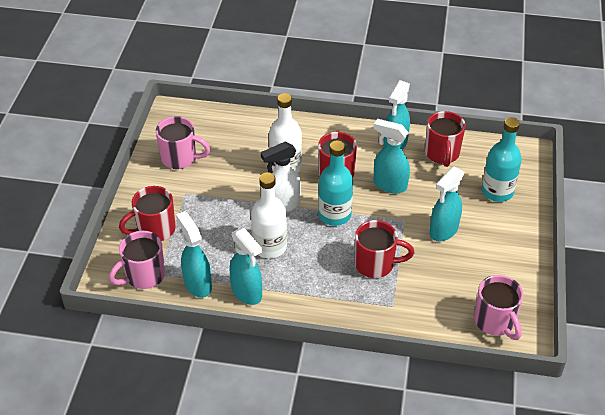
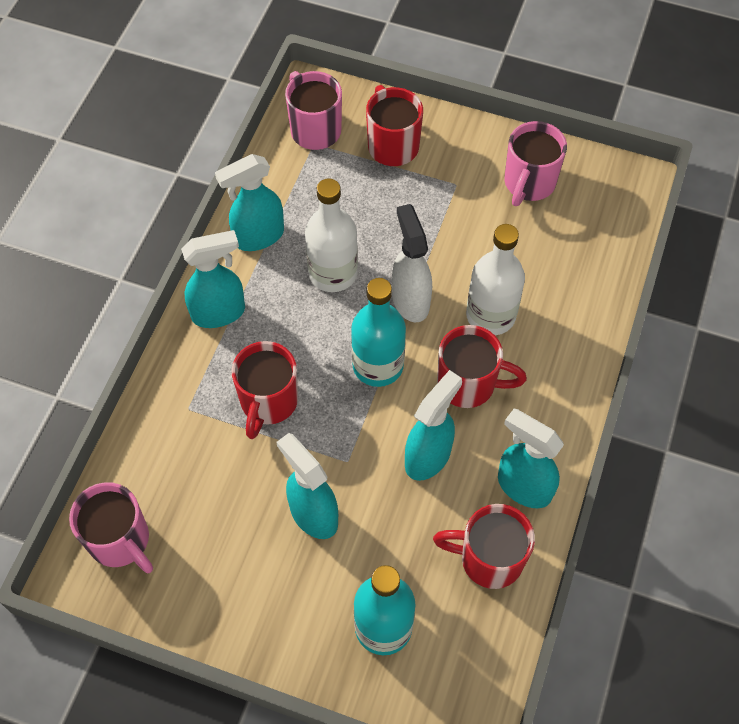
camera: 100 degrees right, 15 degrees up
(197, 284) = (287, 184): turquoise spray bottle -> turquoise spray bottle (219, 313)
(495, 322) = (120, 541): pink mug -> pink mug turned 120 degrees counterclockwise

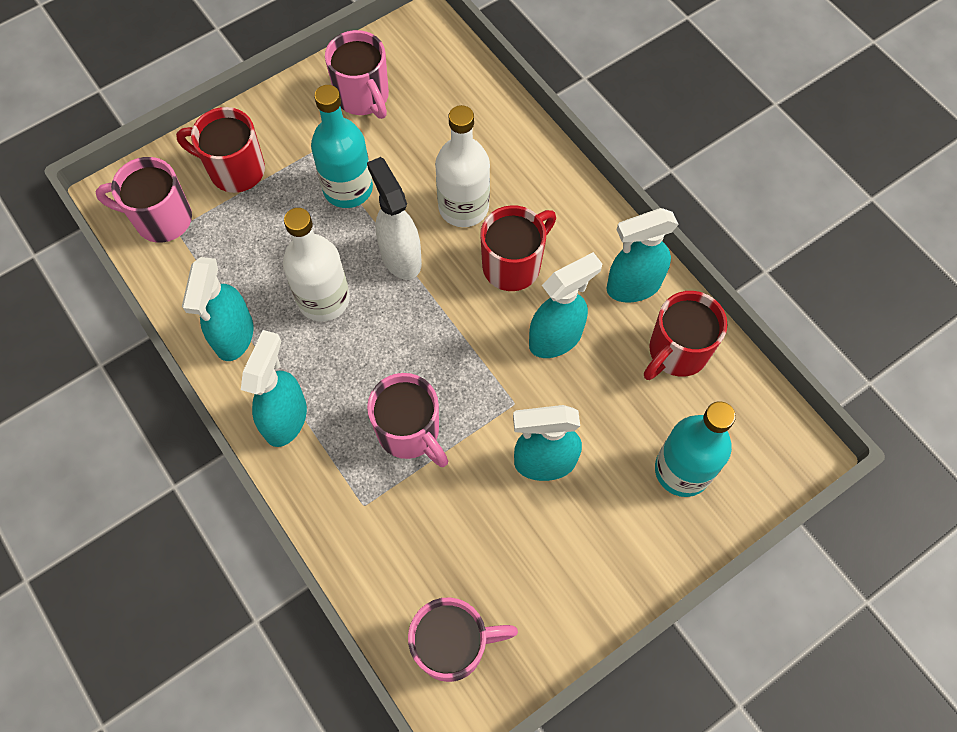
camera: 55 degrees left, 5 degrees up
(268, 402) = (410, 432): red mug -> pink mug
(378, 365) = (443, 322): turquoise bottle -> turquoise bottle (348, 188)
(410, 300) = (400, 256): white spray bottle -> white spray bottle turned 45 degrees clockwise
(428, 456) = (556, 338): turquoise spray bottle -> turquoise spray bottle turned 75 degrees clockwise

